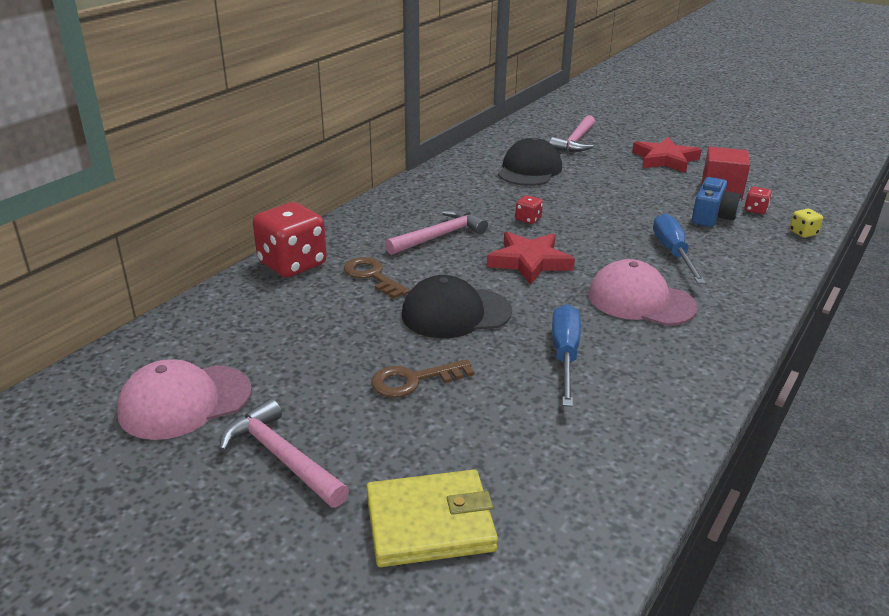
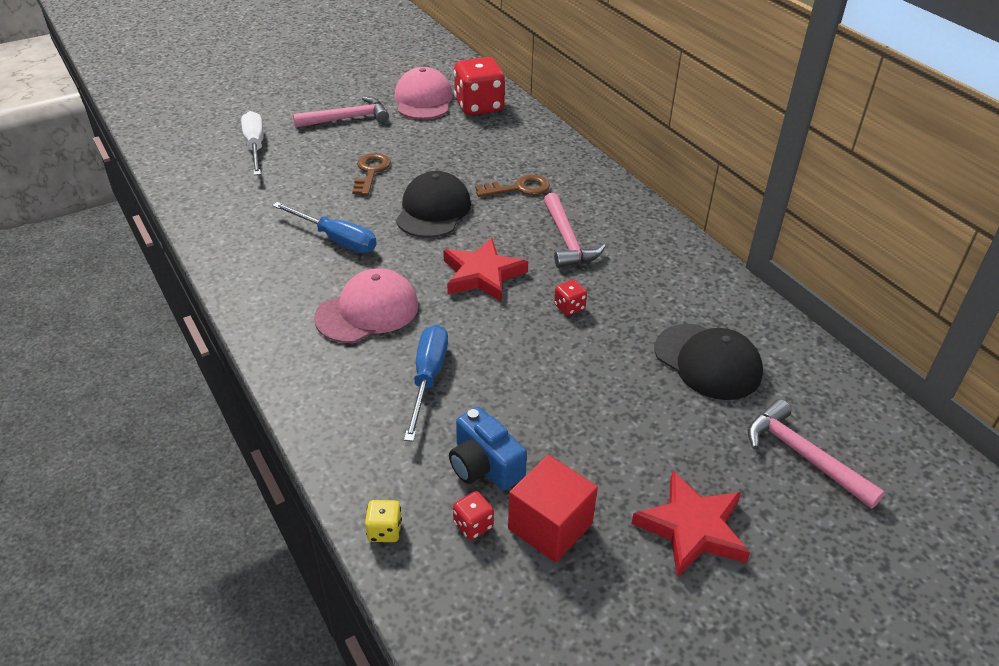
camera: 115 degrees right, 10 degrees up
(292, 264) = (565, 159): red dice -> red dice (479, 106)
(430, 522) = (255, 147): yellow wallet -> white screwdriver
(673, 253) = (428, 378): blue screwdriver -> blue screwdriver turned 105 degrees counterclockwise

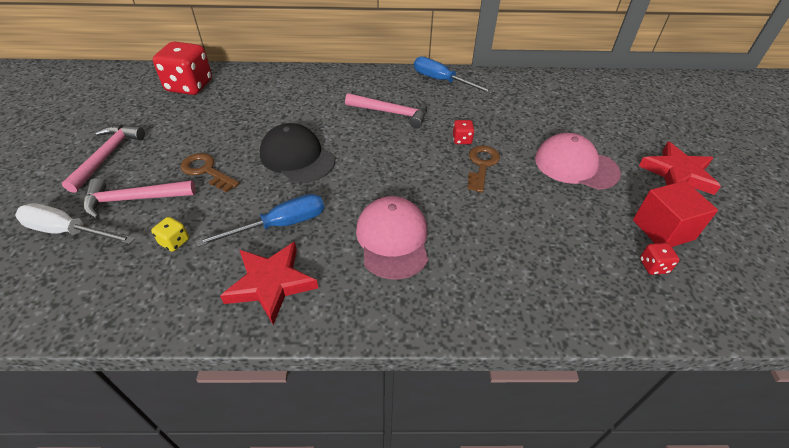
camera: 60 degrees left, 5 degrees up
(384, 531) = (647, 318): yellow dice -> yellow dice (174, 242)
(423, 100) = (141, 107): pink cap -> pink cap (575, 165)
(428, 378) = (495, 234): blue screwdriver -> blue screwdriver (442, 81)
(482, 275) = (397, 163): red star -> red star (271, 284)
(484, 465) = (598, 238): blue camera -> none
(519, 188) = (314, 109): brown key -> brown key (481, 165)
(707, 362) = (545, 111): black cap -> none
(803, 456) = (634, 114): pink hammer -> pink hammer (134, 199)

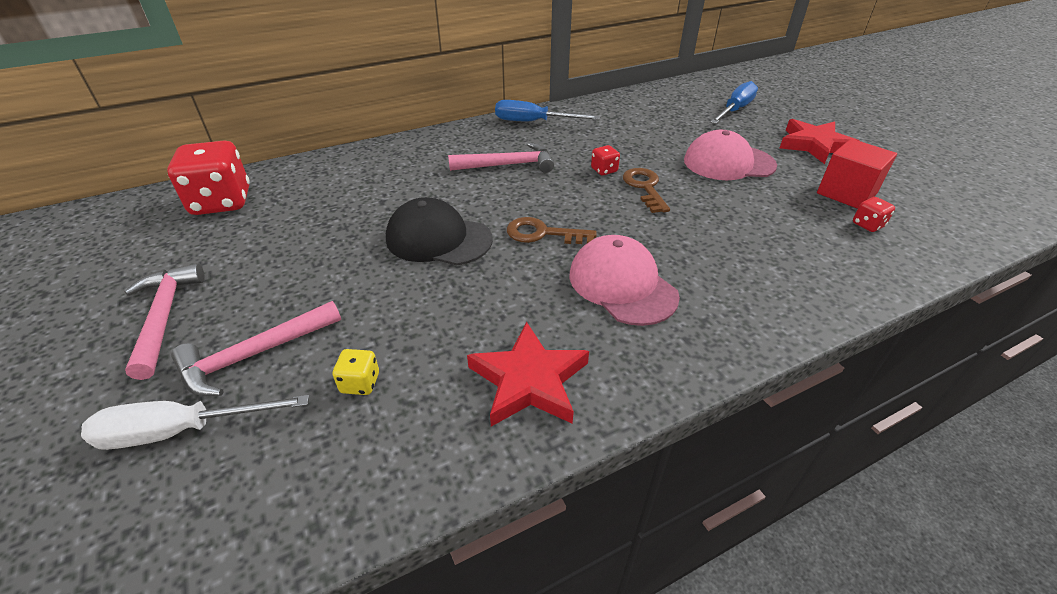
camera: 25 degrees left, 5 degrees down
(206, 171) = (332, 289): brown key -> brown key (543, 233)
(280, 225) = (483, 315): blue screwdriver -> blue screwdriver (735, 110)

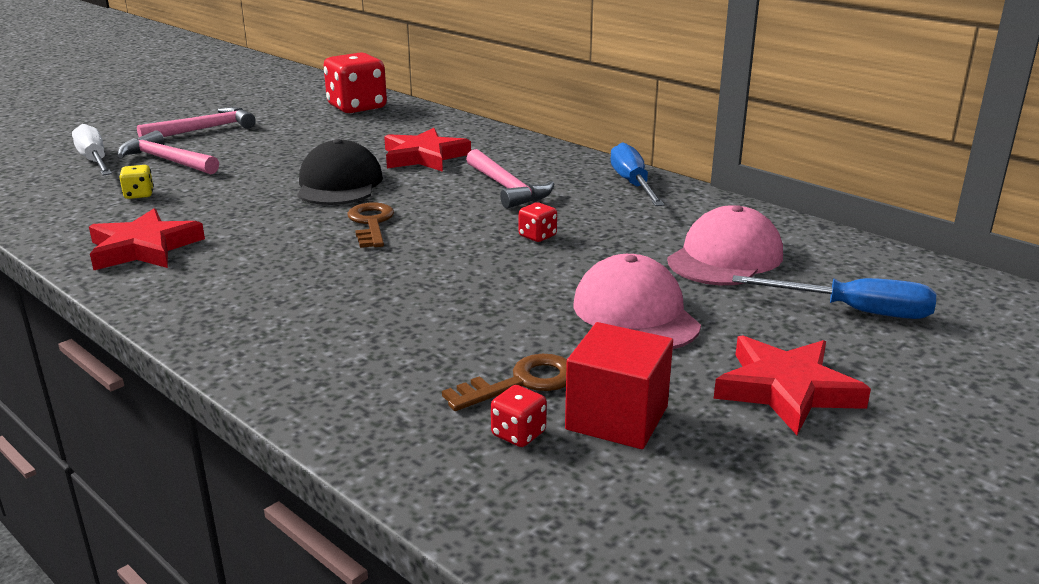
camera: 70 degrees right, 15 degrees down
(406, 187) = (424, 156): none -> red star
(622, 285) = (292, 270): pink cap -> pink cap (725, 257)
(645, 187) = (511, 263): brown key -> brown key (522, 383)

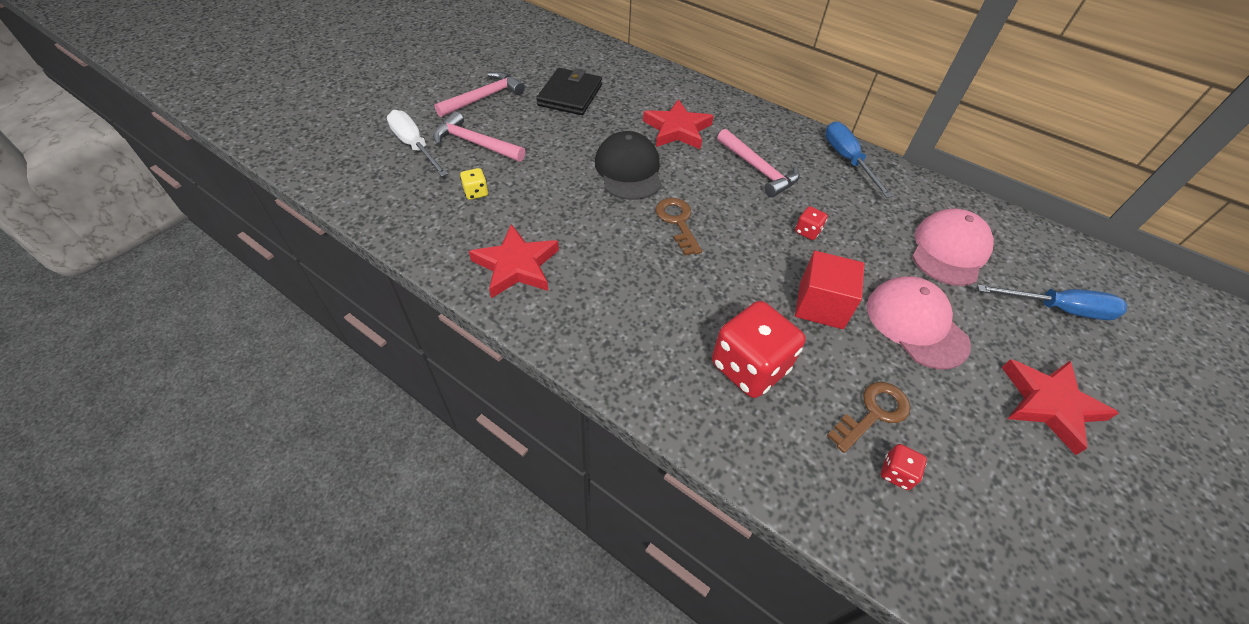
camera: 10 degrees left, 25 degrees up
(309, 130) = (570, 95): none -> black wallet
(357, 107) = (593, 62): red dice -> red dice (749, 367)
(617, 418) = (953, 447): red cube -> red cube (821, 305)

